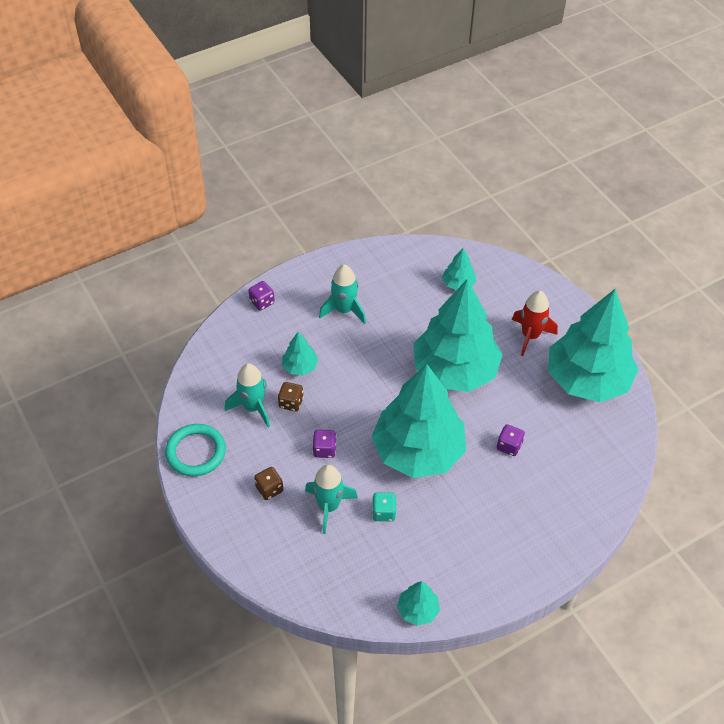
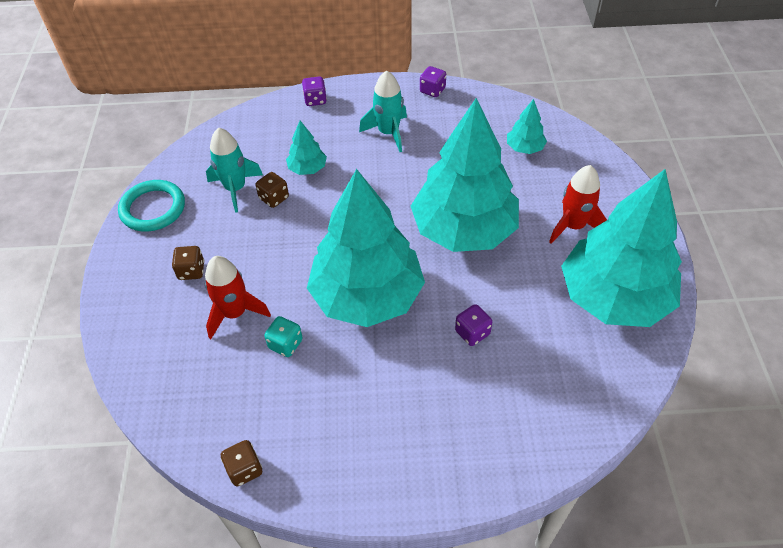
camera: 30 degrees right, 0 degrees up
(324, 450) = (272, 255): purple dice -> purple dice (432, 90)
(329, 506) = (235, 313): turquoise rocket -> red rocket
(418, 610) = (244, 469): turquoise tree -> brown dice

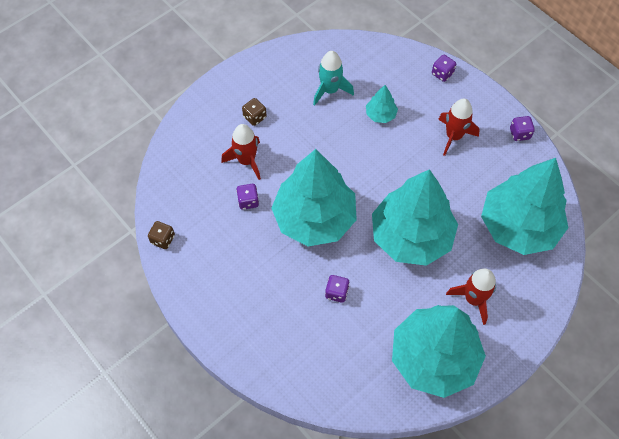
camera: 50 degrees right, 10 degrees up
(153, 208) = (278, 62): turquoise ring -> none
(274, 198) = (341, 115): brown dice -> none
(285, 344) = (248, 201): turquoise dice -> purple dice
(388, 133) = (453, 136): turquoise rocket -> red rocket
(524, 148) = (518, 226): turquoise tree -> turquoise tree, size x2.43

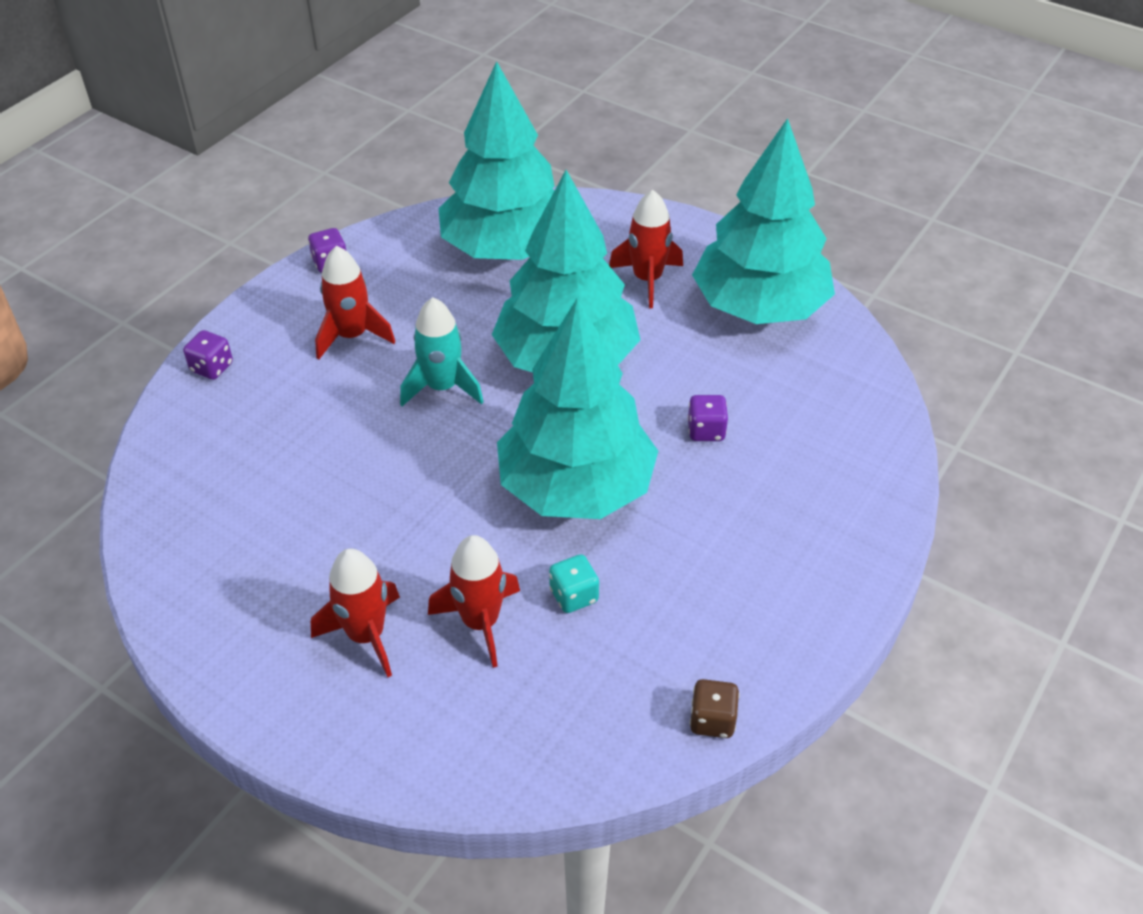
camera: 105 degrees left, 15 degrees down
(248, 201) = (574, 596): purple dice -> turquoise dice
(254, 117) = (366, 635): brown dice -> red rocket
(330, 90) = (274, 522): turquoise rocket -> turquoise rocket (442, 387)
(380, 115) = (322, 436): turquoise tree -> none

